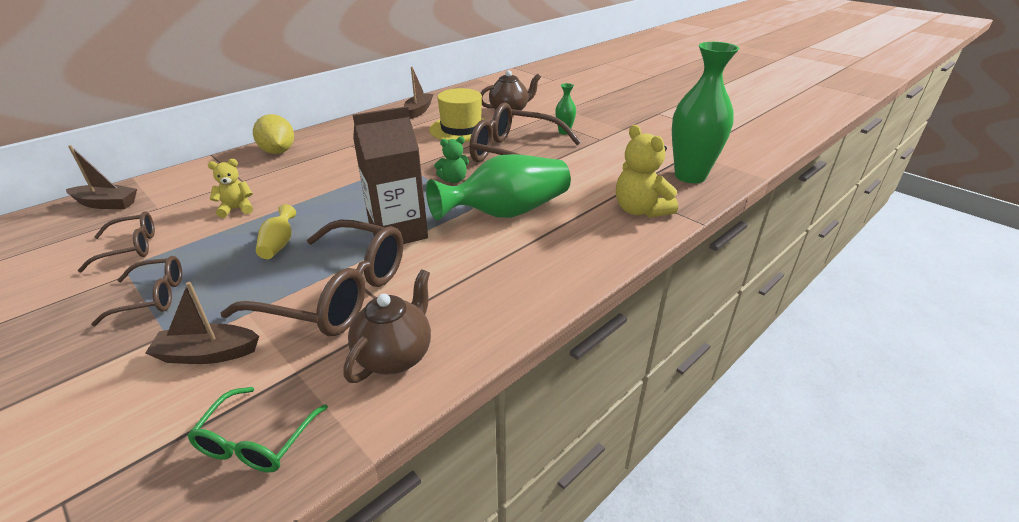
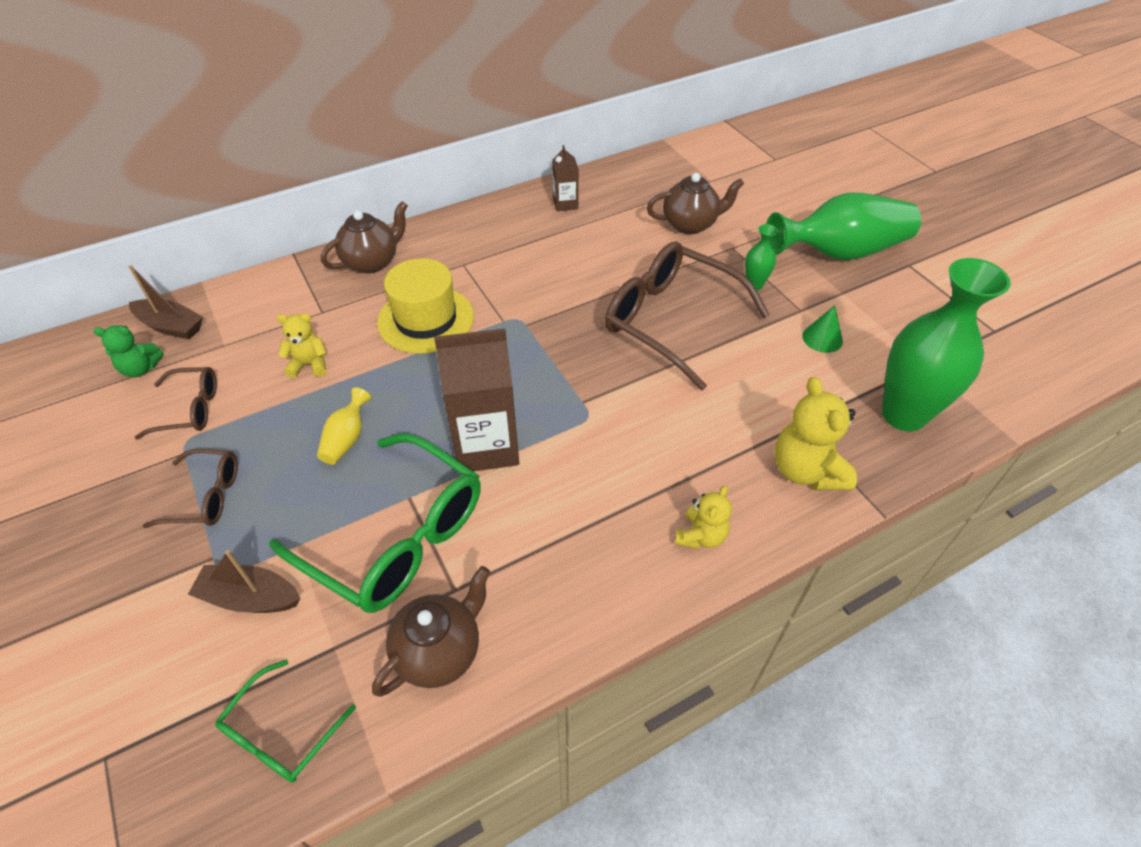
camera: 15 degrees right, 15 degrees up
(278, 151) = (372, 262): yellow lemon -> brown teapot
(337, 293) = (397, 537): brown glasses -> green glasses
(418, 111) = (565, 204): brown boat -> brown carton
(454, 180) = (577, 360): green teddy bear -> green teddy bear (141, 368)
(461, 129) = (613, 254): yellow hat -> yellow hat (426, 319)
(506, 213) = (627, 438): green vase -> green vase (840, 252)
(581, 254) = (701, 536): none -> yellow teddy bear
(620, 149) = (822, 338): none -> green cone

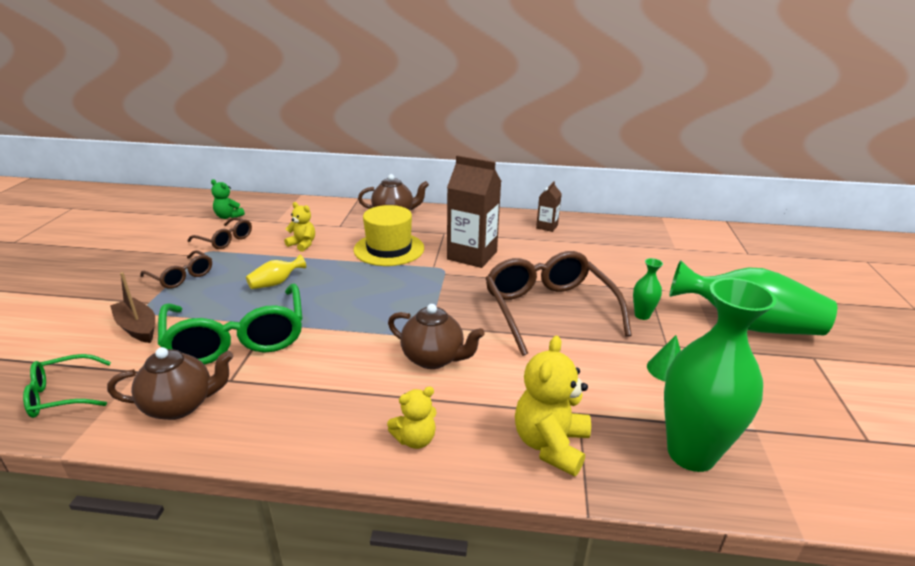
camera: 35 degrees right, 20 degrees down
(171, 326) = (263, 206): brown boat -> none
(486, 445) = (343, 320): brown carton -> brown carton (472, 255)
(690, 224) = (628, 265): brown teapot -> brown teapot (433, 358)

